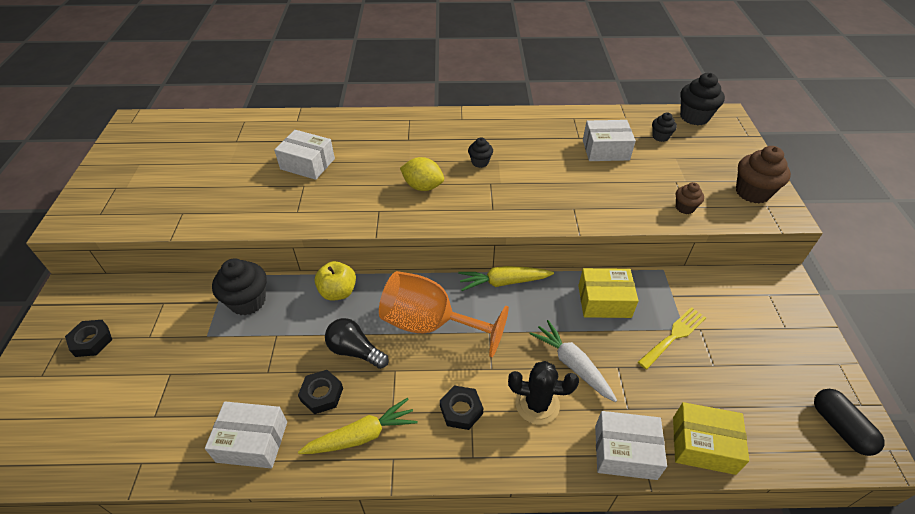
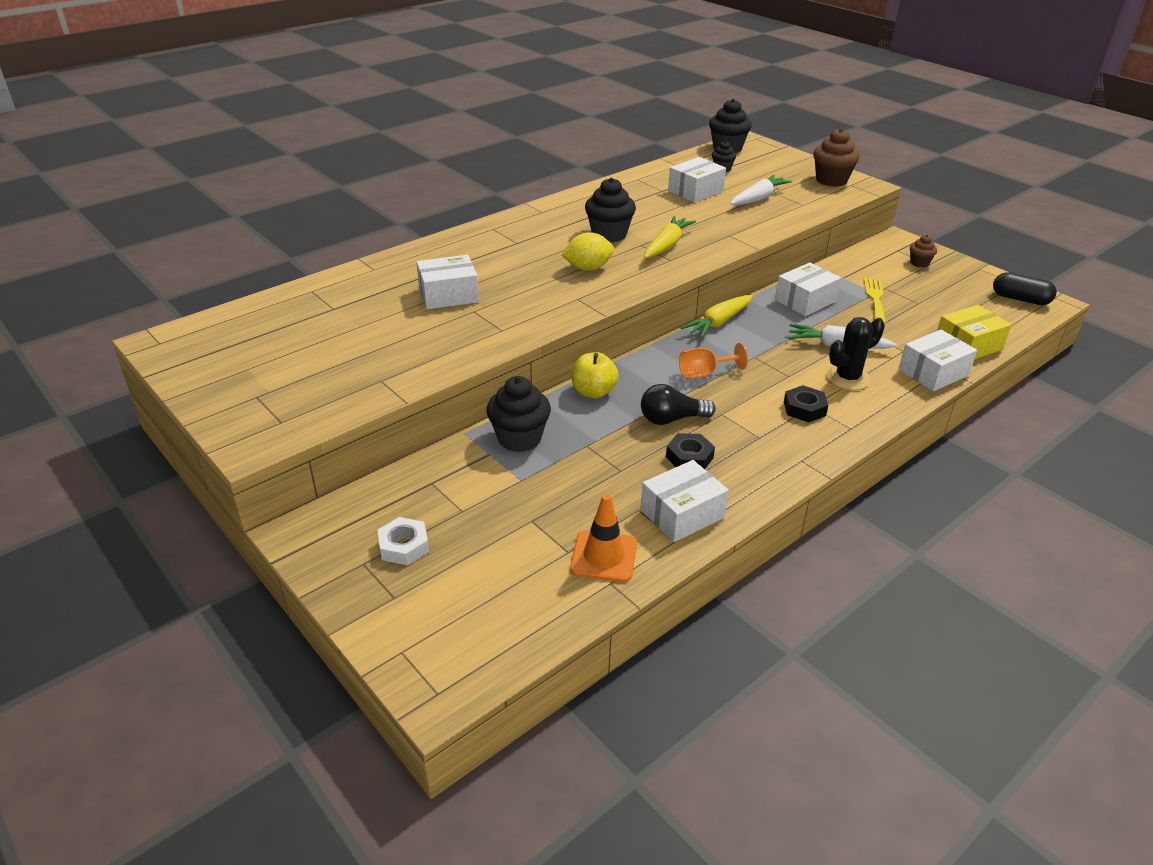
camera: 40 degrees left, 10 degrees down
(91, 341) = (404, 546): black nut -> white nut
(165, 438) = (603, 556): none -> orange traffic cone
(362, 435) = (759, 461): yellow carrot -> yellow carrot (667, 245)
(430, 324) = (704, 374): orange goblet -> orange goblet, size x0.50
(480, 162) = (609, 234): black cupcake -> black cupcake, size x1.80
(604, 301) = (805, 301): yellow box -> white box
(651, 181) = (758, 198): none -> white carrot
(684, 207) = (803, 205): brown cupcake -> brown cupcake (919, 263)

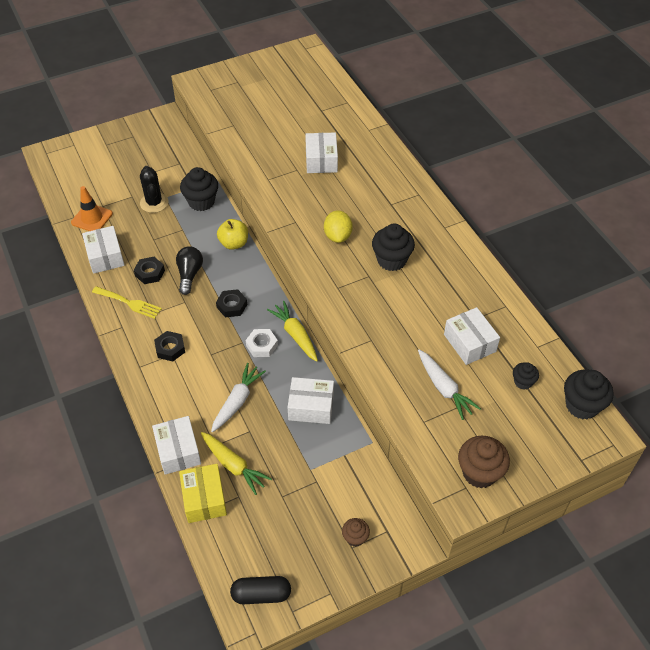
camera: 105 degrees right, 15 degrees up
(404, 546) = (137, 150): white nut -> white nut (262, 345)
(667, 245) = (363, 292): yellow carrot -> yellow carrot (233, 465)
(704, 374) = (232, 306): orange goblet -> black nut
(805, 301) = (311, 407): white box -> white box turned 60 degrees counterclockwise
(847, 378) = (194, 389): black cactus -> black cactus (154, 203)
(875, 299) = (299, 463): yellow fork -> yellow fork (129, 303)
(1020, 299) = (261, 594): black capsule -> black capsule turned 45 degrees clockwise

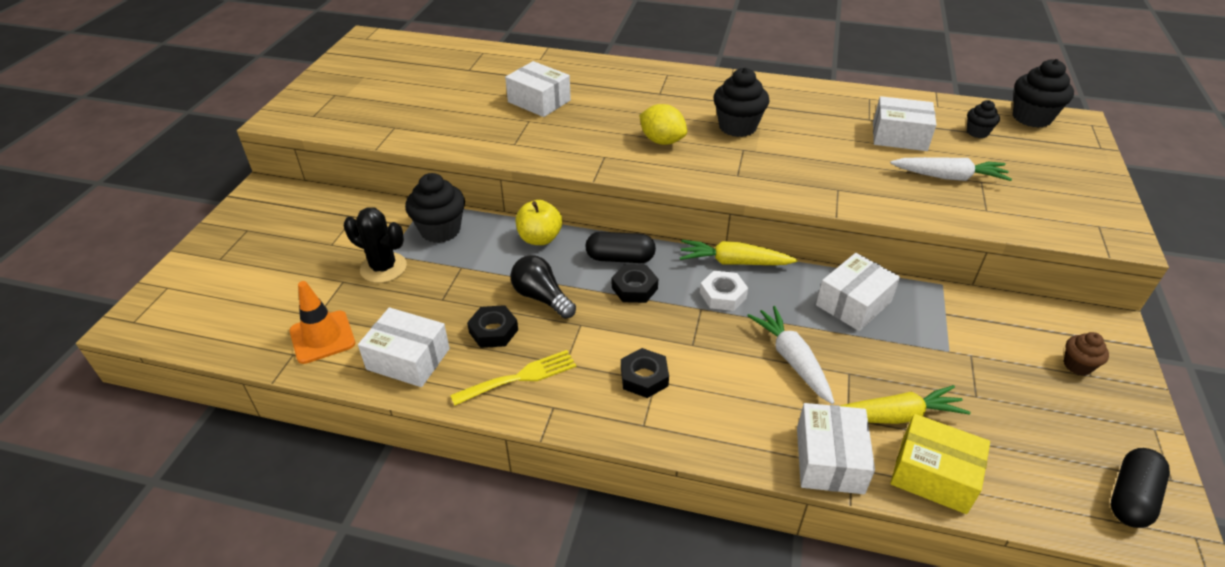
camera: 50 degrees left, 10 degrees down
(178, 451) = (829, 460): white box -> white box turned 75 degrees clockwise
(250, 285) = (620, 258): none -> black capsule
(479, 473) = (1083, 208): brown cupcake -> none

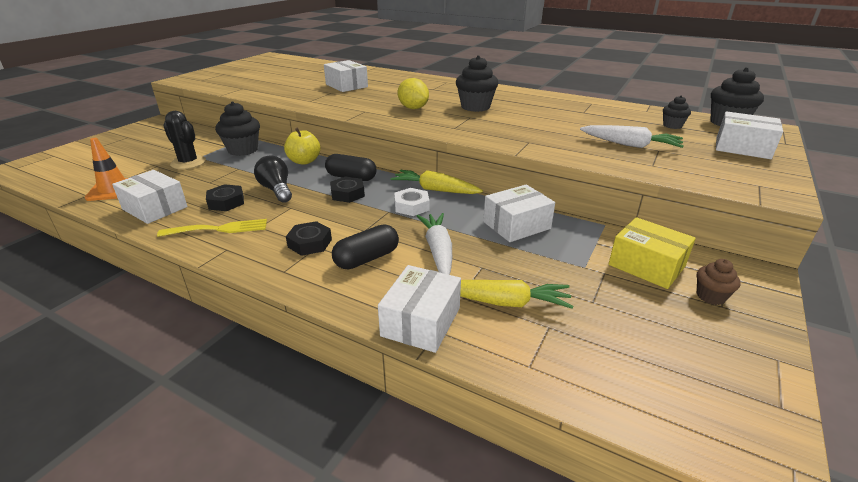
camera: 15 degrees right, 10 degrees down
(899, 136) = (602, 122): white box -> white box (742, 148)
(933, 474) = (513, 351): yellow box -> yellow box (646, 265)
(1131, 497) = (724, 413): black capsule -> black capsule (367, 258)

